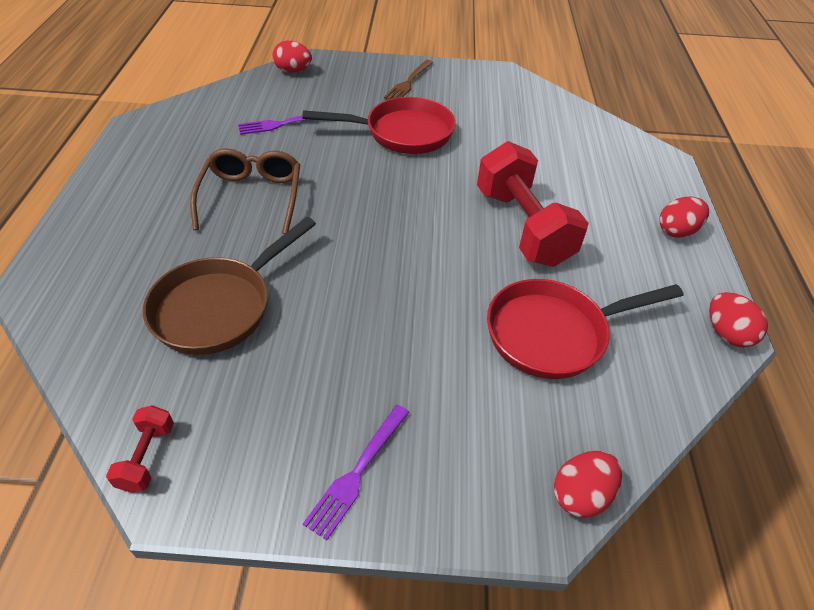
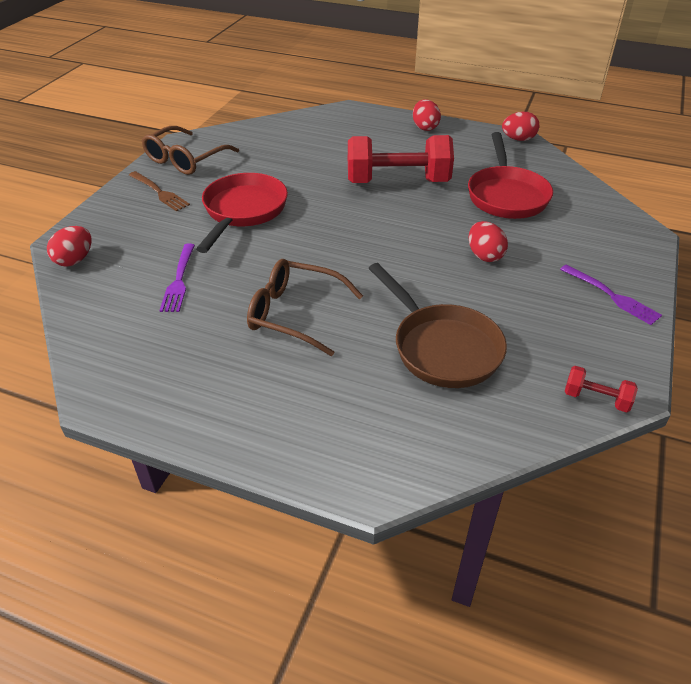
camera: 70 degrees left, 5 degrees down
(472, 81) = (185, 160): none -> brown glasses
(581, 495) = (628, 217): red egg -> red egg (484, 255)

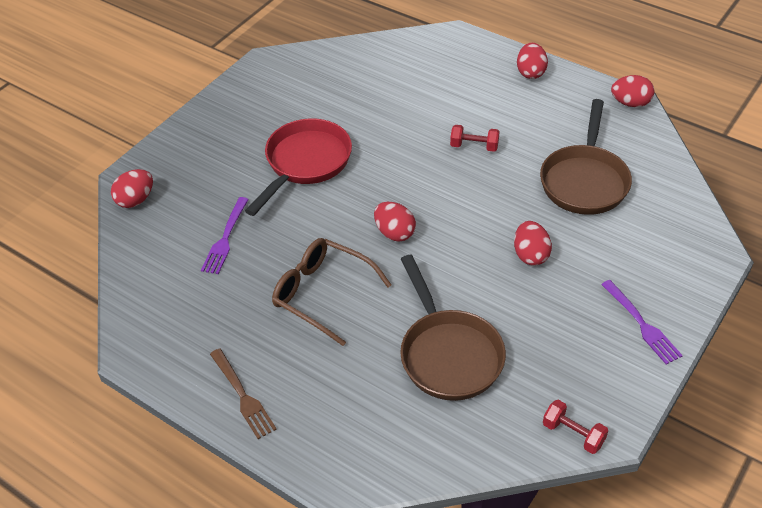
camera: 15 degrees right, 5 degrees up
(159, 192) = (229, 127): brown fork -> brown fork (243, 396)
(185, 160) = (263, 87): brown glasses -> none
(349, 254) = (394, 233): none -> red egg
(397, 182) = (474, 146): red dumbbell -> red dumbbell, size x0.43
(506, 195) = (584, 180): red pan -> brown pan

